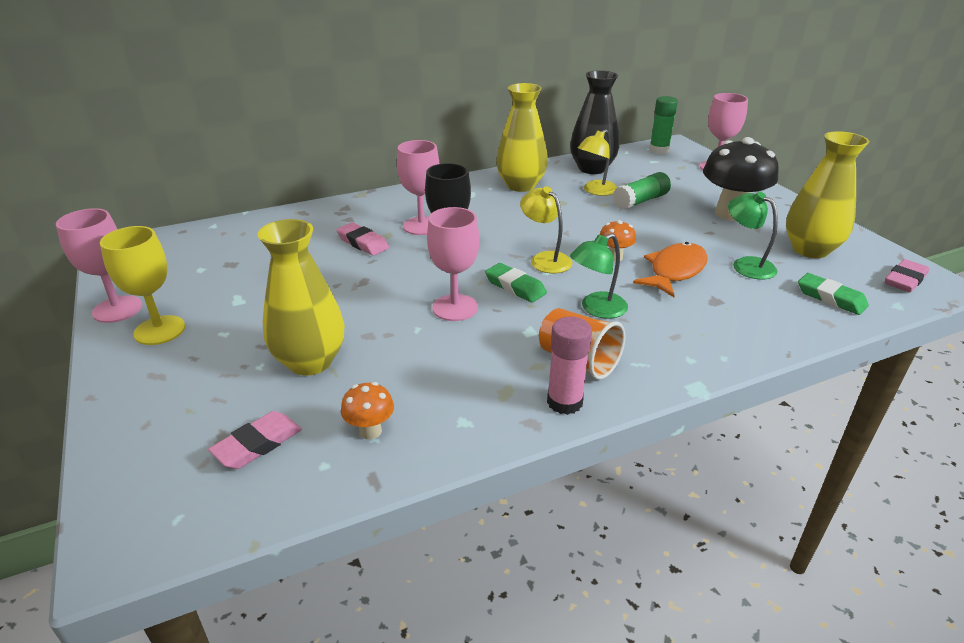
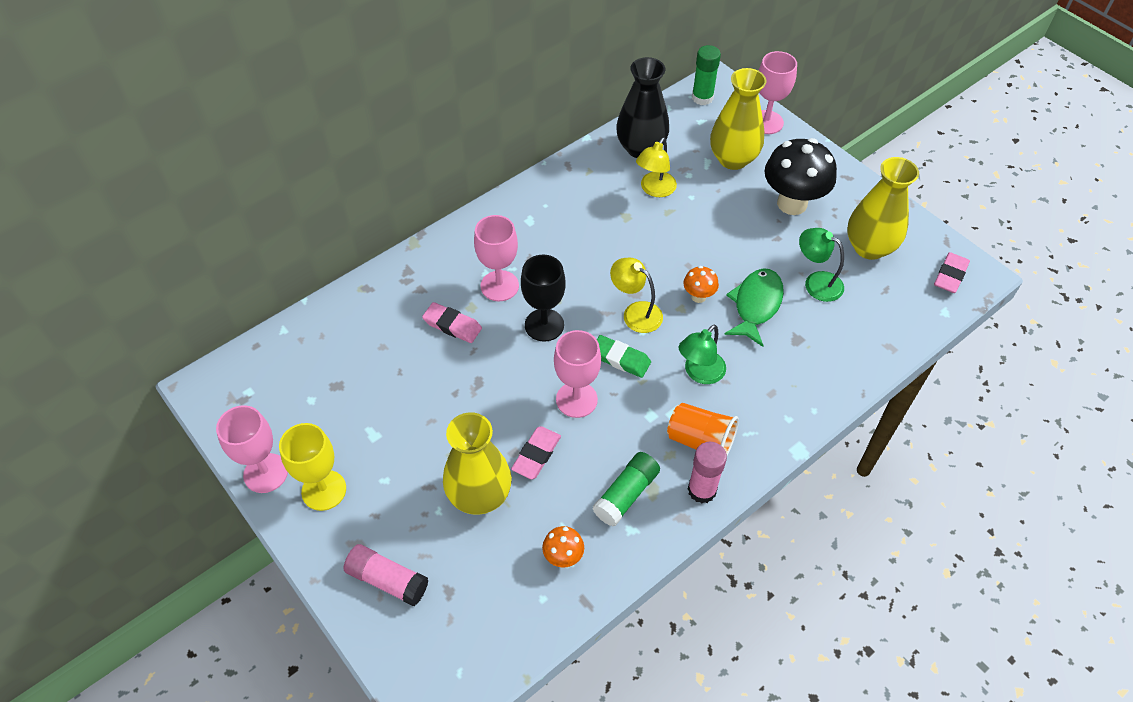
camera: 15 degrees left, 20 degrees up
(164, 412) = (387, 580): none -> pink glue stick
(258, 444) = (482, 592): pink eraser -> pink eraser (536, 455)
(521, 186) = (576, 195): yellow vase -> yellow vase (733, 159)
(640, 201) = (703, 199): green glue stick -> green glue stick (626, 494)
(674, 271) = (756, 305): orange fish -> green fish
(830, 298) = (891, 314): green eraser -> none

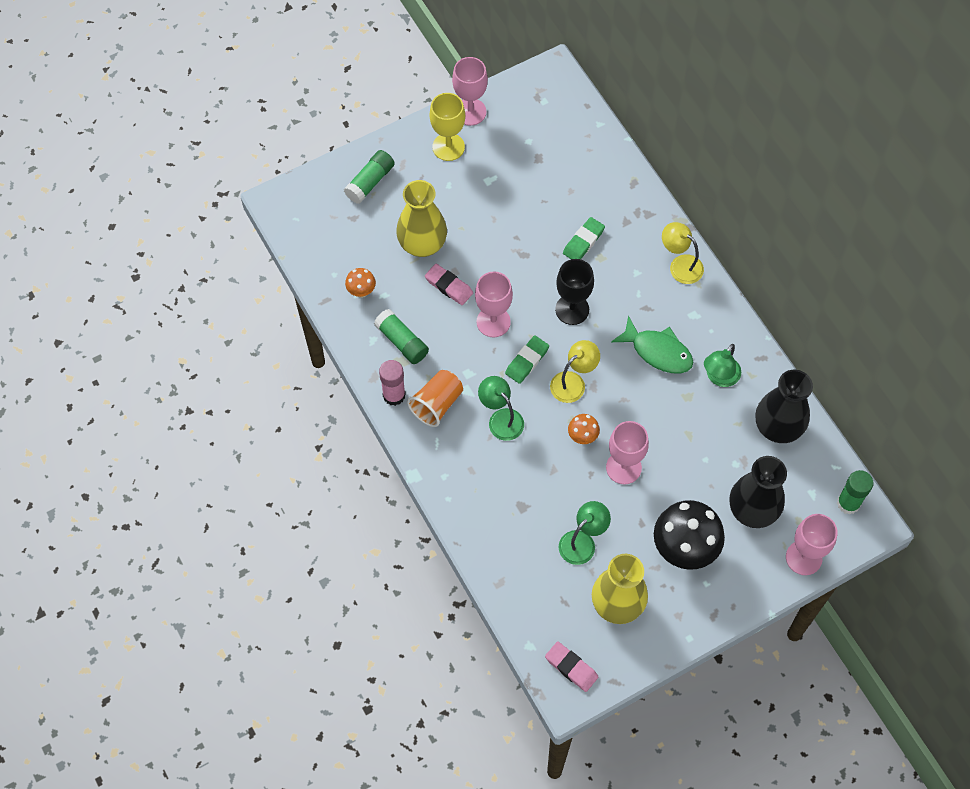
camera: 100 degrees right, 10 degrees up
(387, 580) = (370, 182): pink glue stick -> green glue stick
(452, 325) = (583, 242): pink eraser -> green eraser
(499, 286) = (620, 281): pink goblet -> pink goblet (623, 467)
(598, 194) = (719, 377): none -> green lamp
(654, 190) = (719, 428): yellow lamp -> yellow lamp (680, 265)
(733, 159) = (752, 510): yellow vase -> black vase
(756, 305) = (565, 482): green fish -> green fish (658, 351)

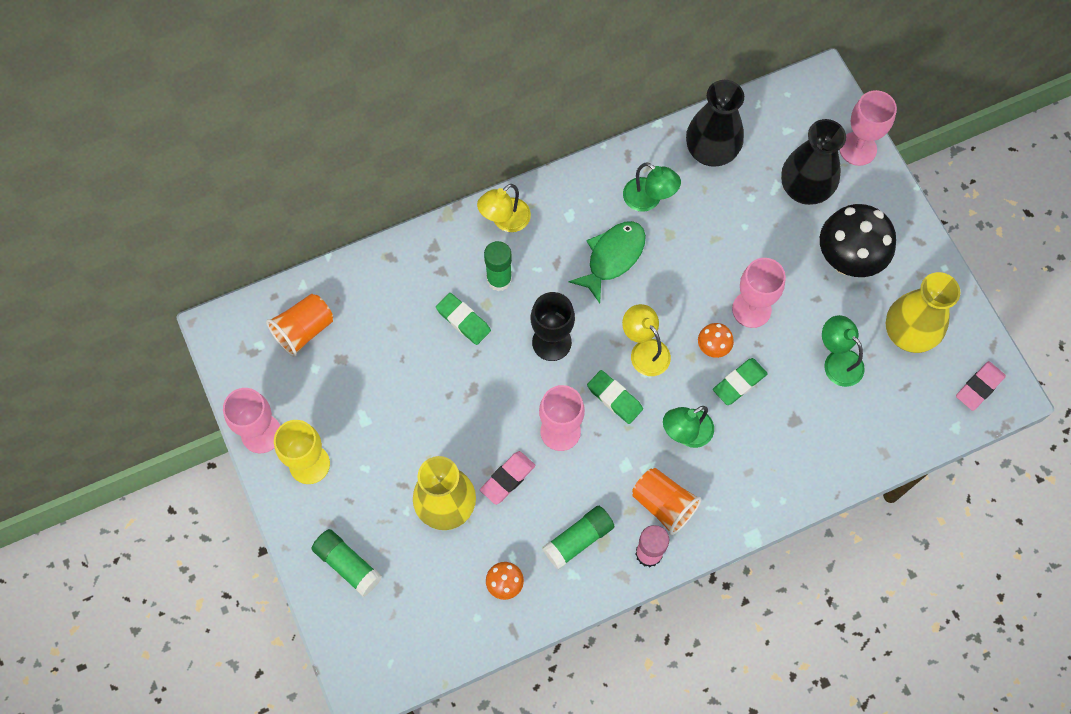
camera: 85 degrees left, 5 degrees up
(552, 460) = (739, 383): none -> green eraser
(560, 129) = (304, 330): none -> orange cup
(848, 503) = (799, 99): green glue stick -> green glue stick (499, 279)

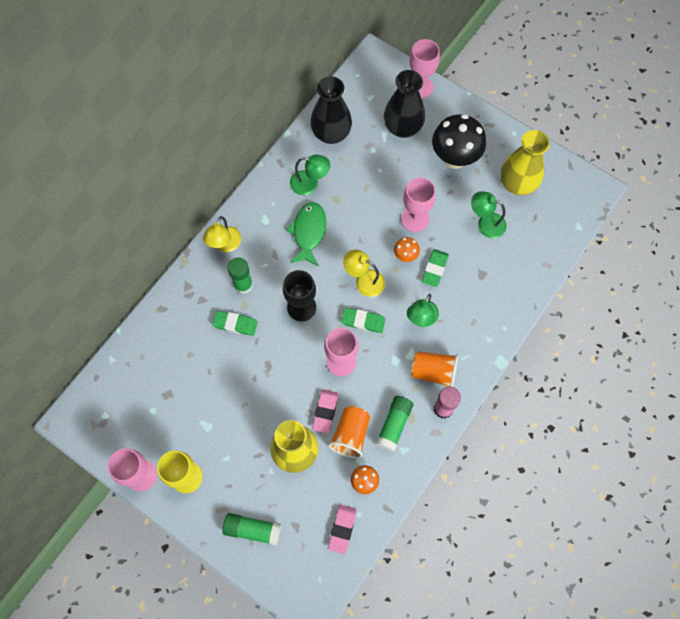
camera: 30 degrees left, 0 degrees up
(304, 330) = (130, 389): orange cup -> orange cup (350, 435)
(979, 387) = (577, 194): pink eraser -> pink eraser (342, 529)

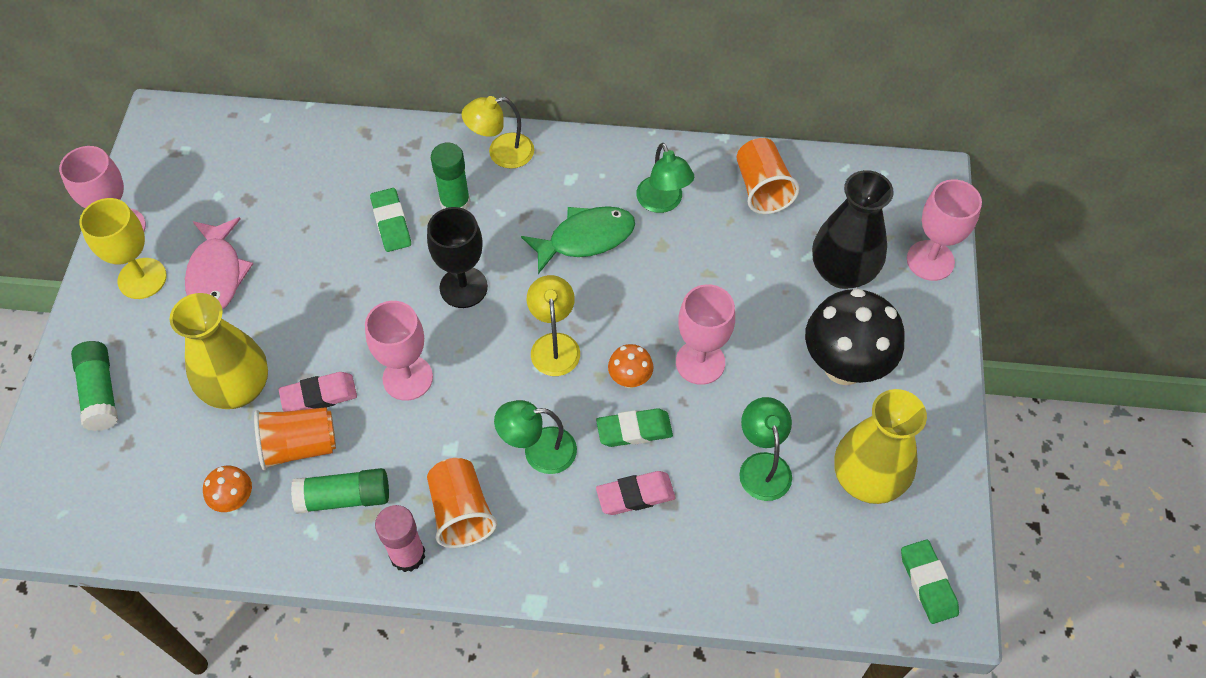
camera: 60 degrees right, 10 degrees down
(210, 433) = (217, 274): none -> pink fish
(331, 134) = (762, 188): black vase -> orange cup
(342, 529) = (149, 506): pink eraser -> pink eraser (635, 495)
(363, 321) = (488, 375): green eraser -> green eraser (927, 583)

